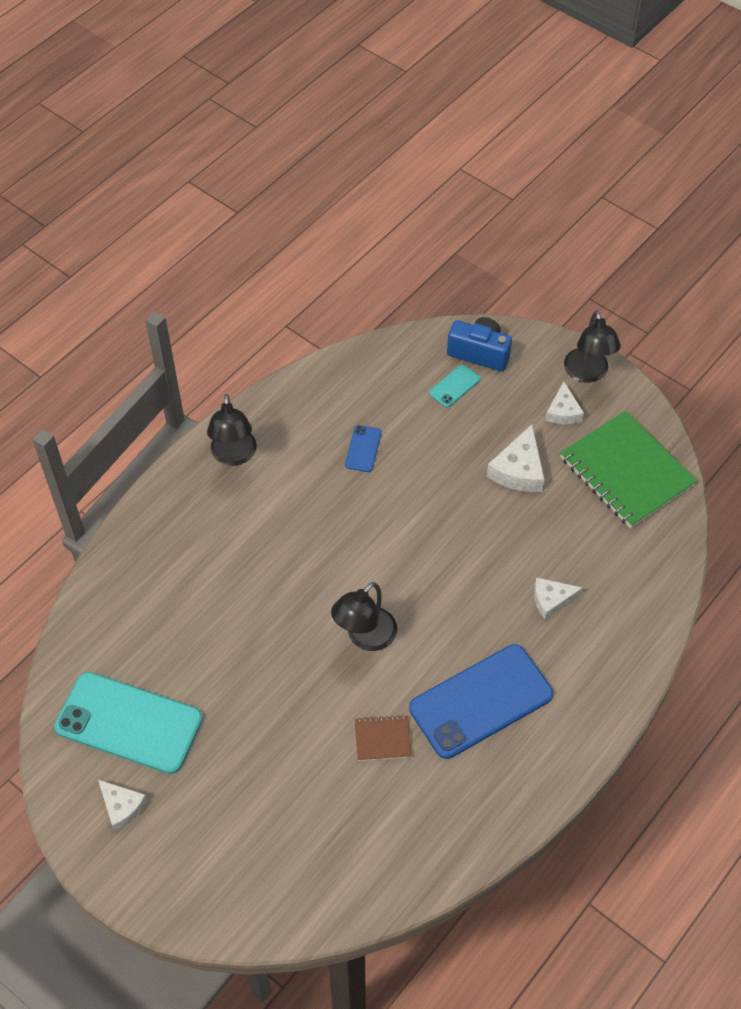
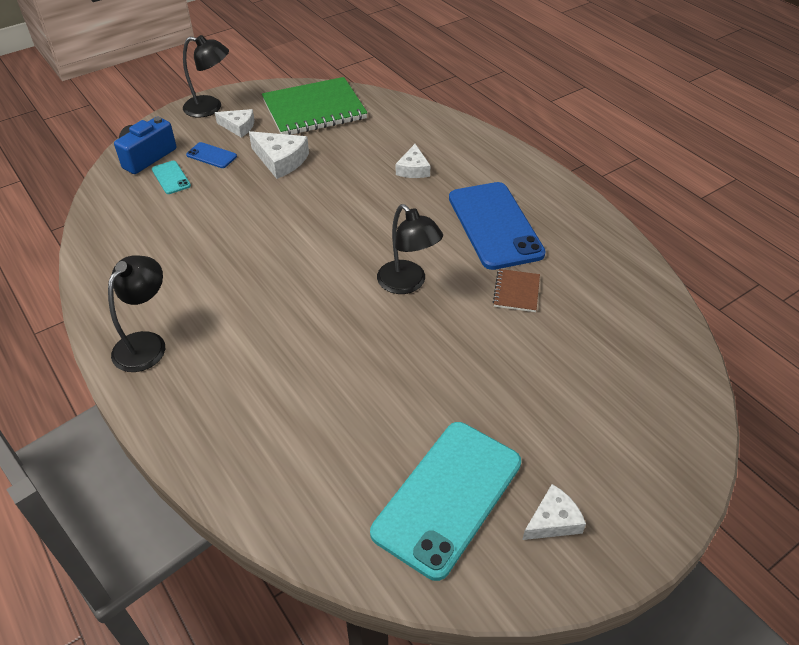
camera: 75 degrees left, 10 degrees down
(234, 456) = (146, 343): black lamp -> black lamp turned 75 degrees counterclockwise
(363, 449) = (200, 246): blue phone -> blue phone (211, 156)

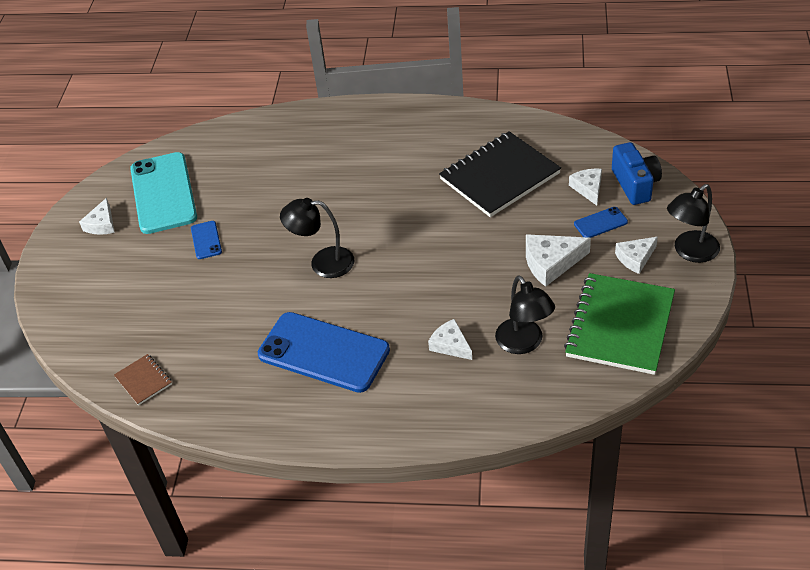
camera: 135 degrees right, 0 degrees up
(146, 343) = (408, 122): black lamp -> black lamp (524, 343)
(171, 178) = (588, 188): turquoise phone -> white cheese
(193, 233) = (499, 176): none -> black notebook
(470, 392) = (206, 240): none -> blue phone
(516, 292) = (248, 317): brown notebook -> brown notebook (143, 380)

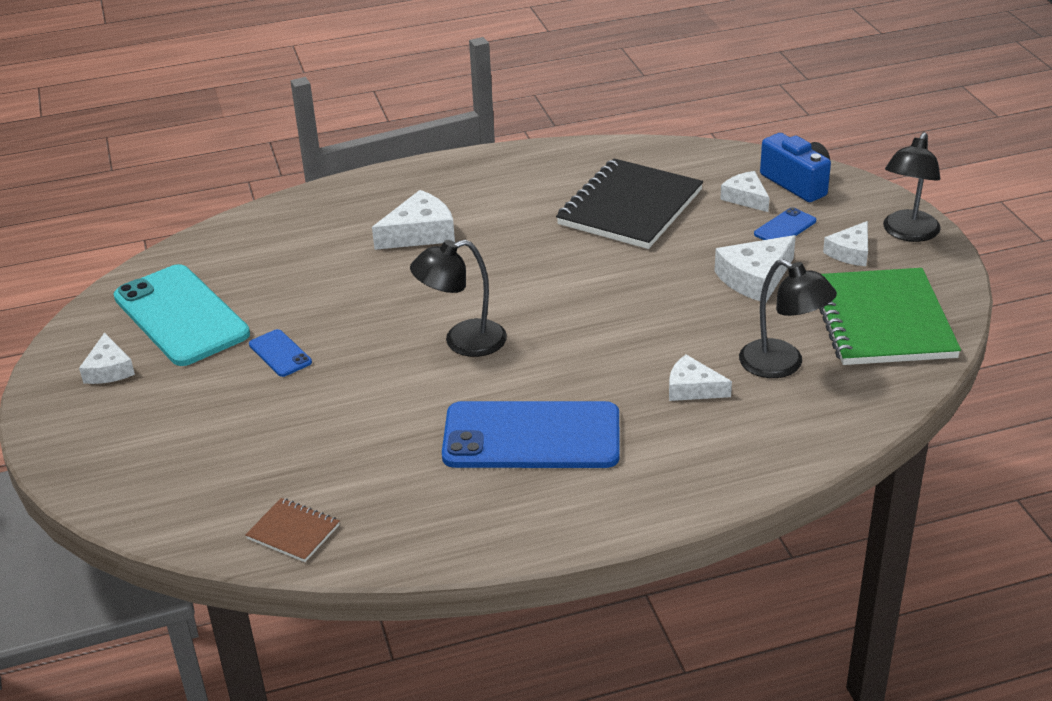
camera: 25 degrees left, 10 degrees down
(345, 163) = (420, 233): none -> white cheese

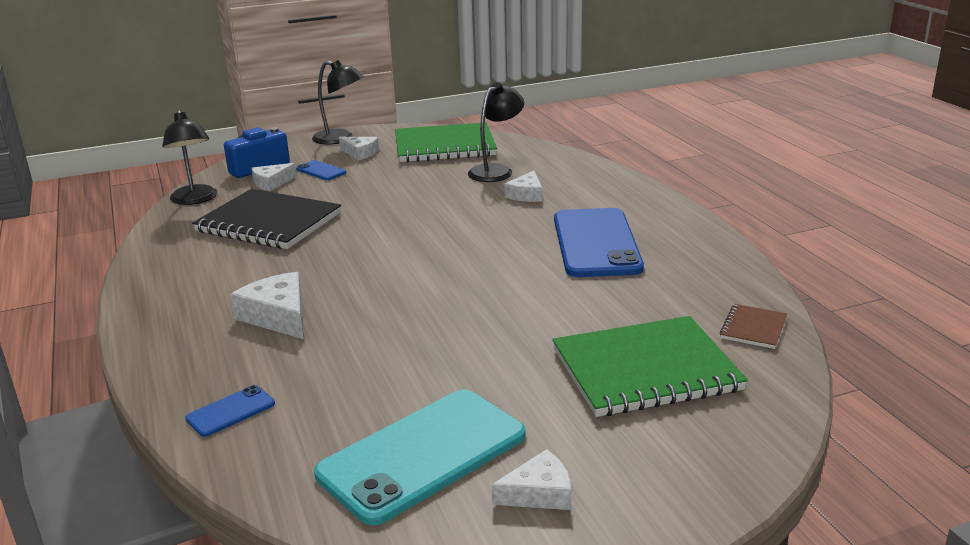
camera: 95 degrees left, 10 degrees down
(246, 442) = (645, 370): none -> green notebook
(280, 353) = (496, 371): blue phone -> blue phone (230, 411)
(463, 342) = (472, 279): black lamp -> black lamp (195, 199)
(755, 278) = (389, 179): white cheese -> none

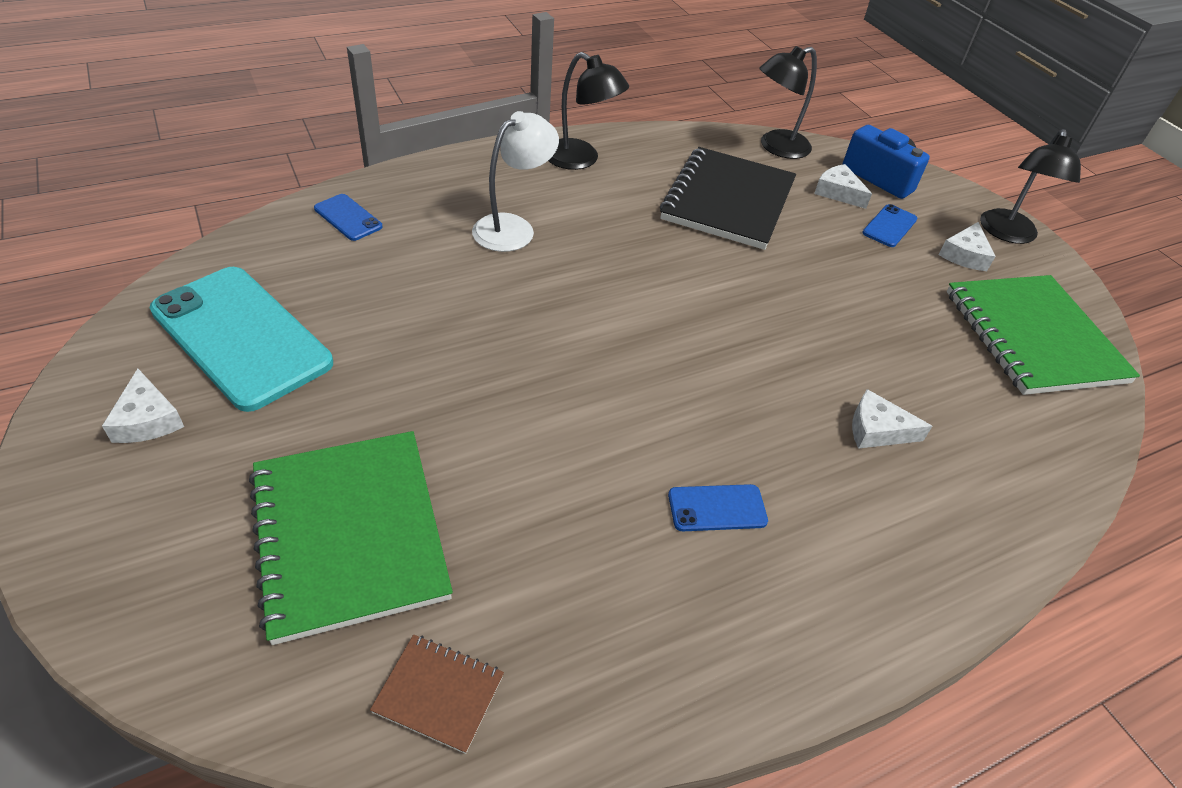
camera: 80 degrees right, 20 degrees up
(278, 316) = (513, 227): white cheese -> white lamp
(496, 171) = (959, 396): black lamp -> black lamp (581, 160)
(596, 243) = (717, 508): blue phone -> blue phone, size x0.44

